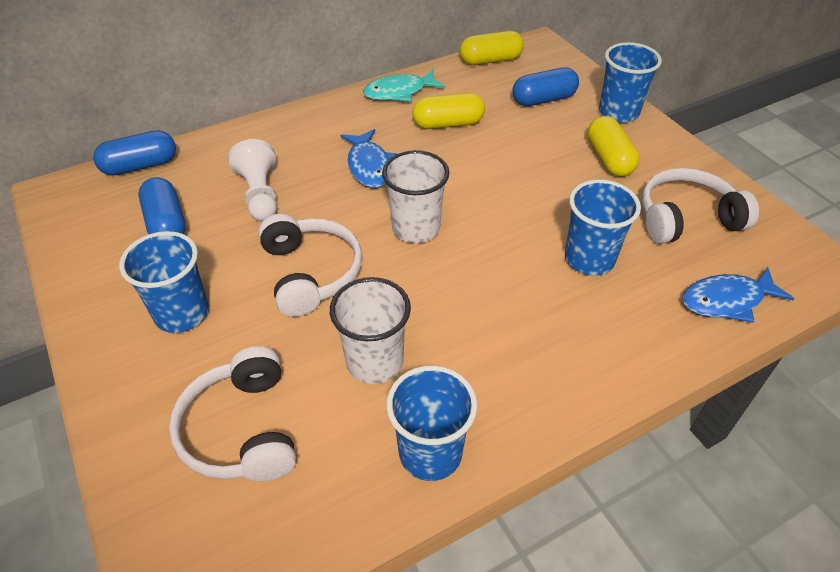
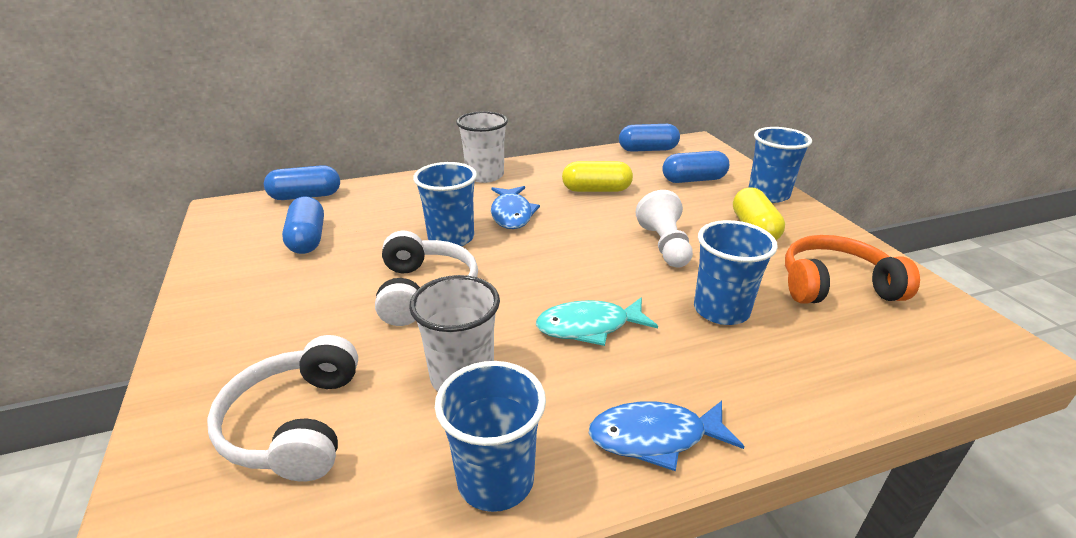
camera: 10 degrees right, 15 degrees down
(182, 313) = (286, 311): blue cup -> blue cup (451, 238)
(260, 194) = (401, 226): white pawn -> white pawn (664, 245)
(399, 92) = (556, 165): turquoise fish -> turquoise fish (589, 327)
(416, 228) = (542, 265): white cup -> white cup (485, 175)
(490, 60) = (647, 150): yellow capsule -> blue capsule
(686, 218) = (835, 285): white headphones -> orange headphones
(727, 300) = (882, 367): blue fish -> blue fish (655, 437)

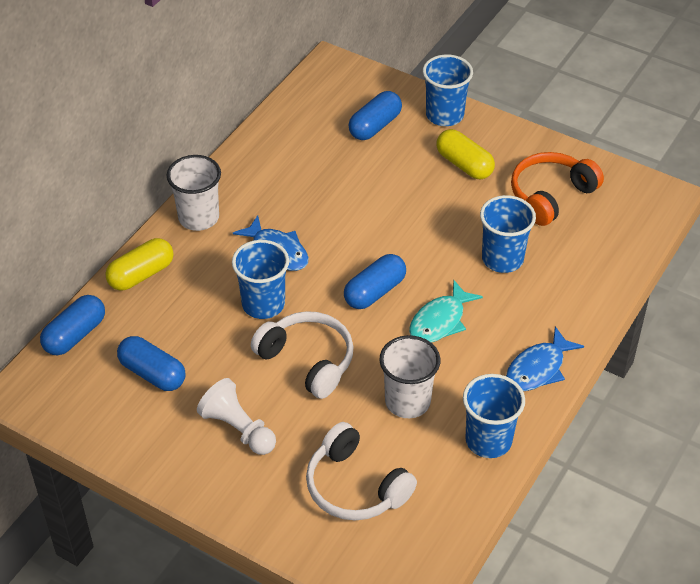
camera: 40 degrees left, 15 degrees up
(596, 190) = (312, 183): yellow capsule -> yellow capsule (141, 274)
(647, 150) = (300, 100): blue capsule -> blue capsule (375, 292)
(664, 245) = (420, 219): white pawn -> white pawn (238, 428)

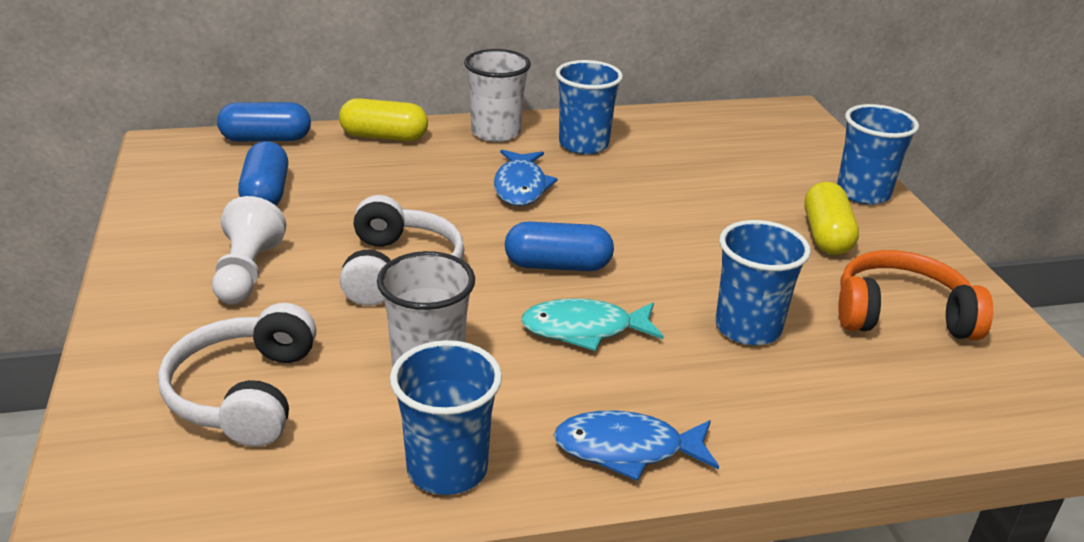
camera: 45 degrees right, 15 degrees down
(263, 304) = (440, 210): blue cup -> blue cup (583, 144)
(375, 126) = (770, 164): blue capsule -> none

